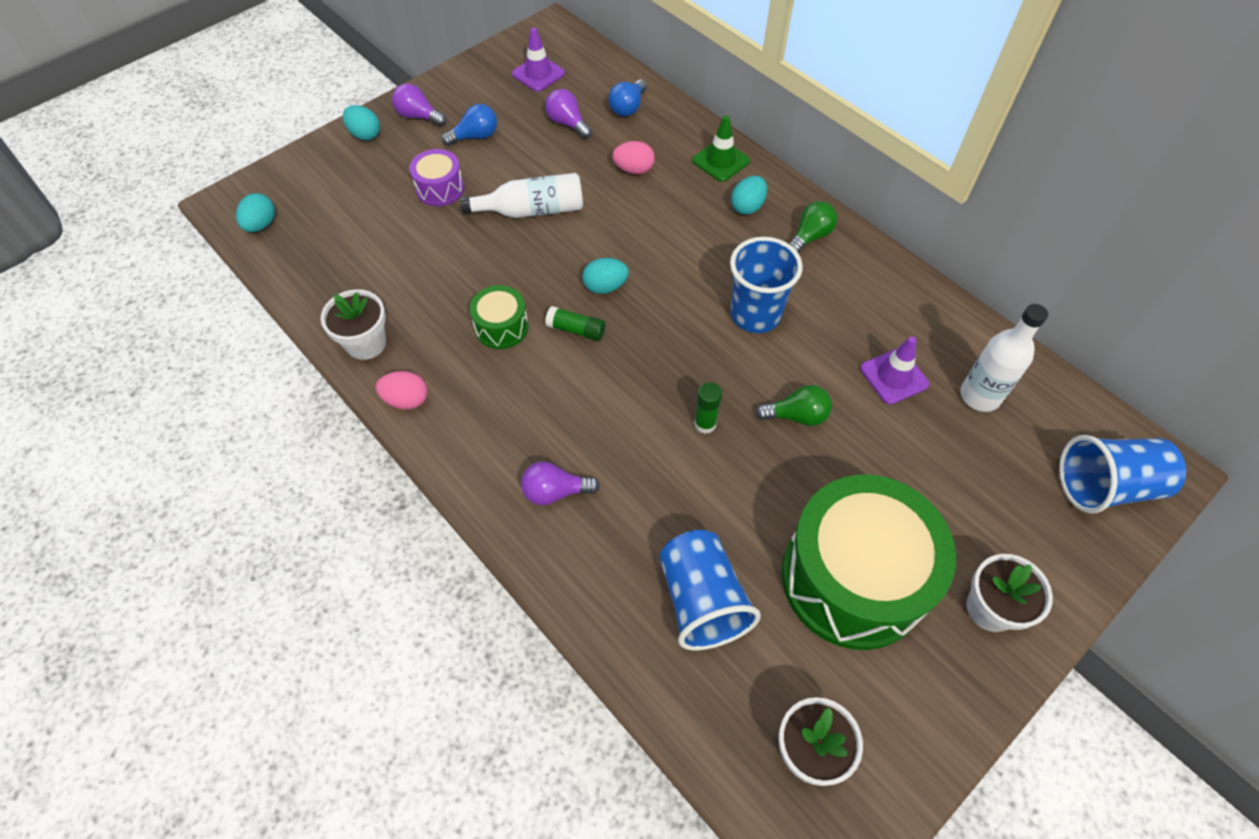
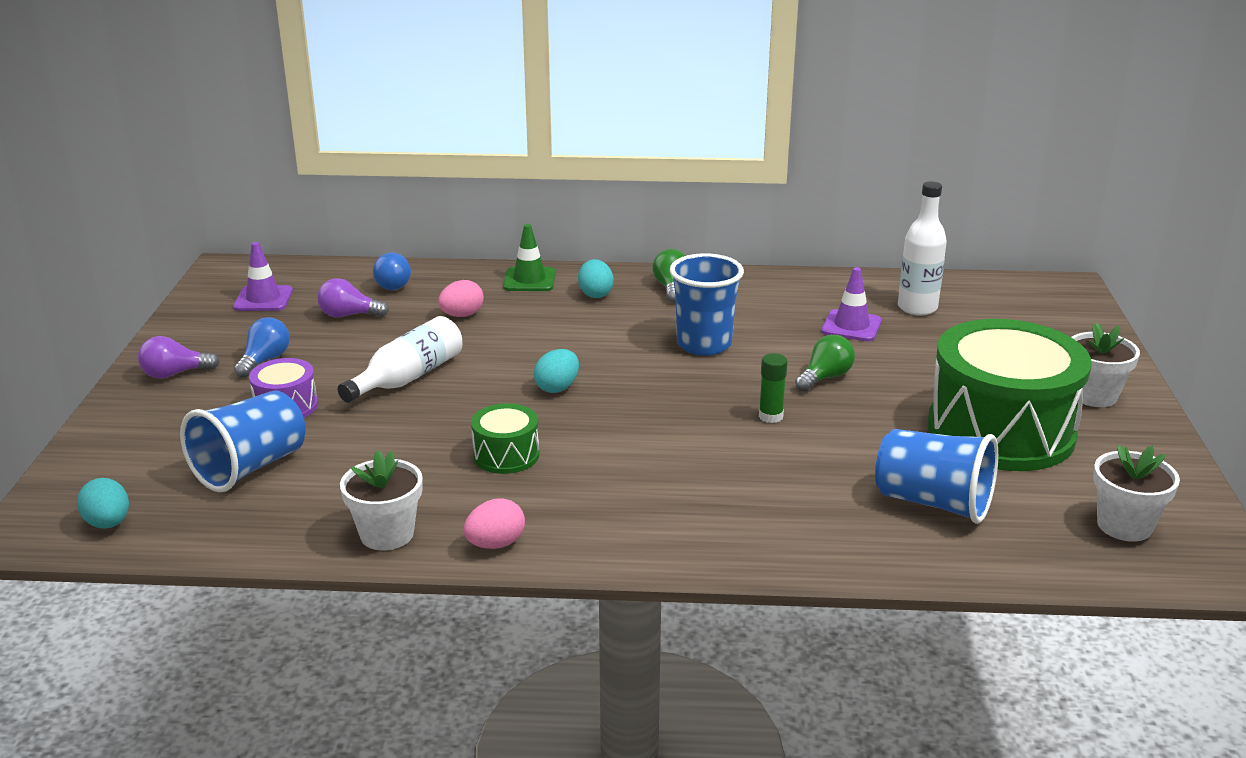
camera: 45 degrees left, 30 degrees down
(365, 134) = (130, 410): turquoise egg -> none
(555, 492) = (726, 516): purple light bulb -> none
(576, 330) = (577, 423): green glue stick -> none
(1105, 486) = (1052, 309): blue cup -> blue cup (250, 467)

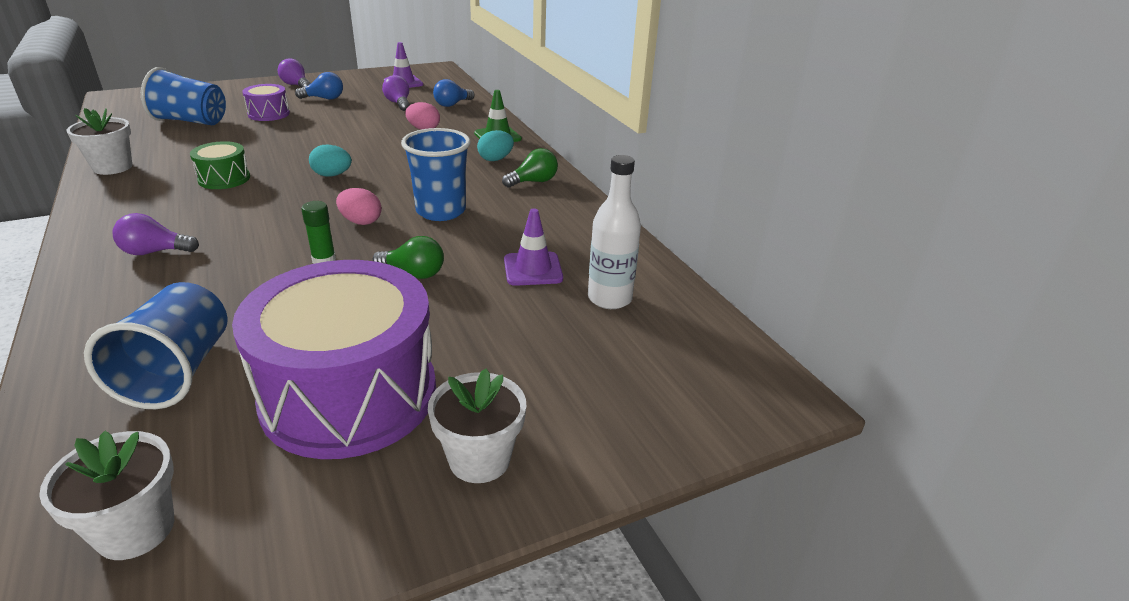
camera: 60 degrees right, 5 degrees up
(108, 523) = (124, 107): turquoise egg -> none
(408, 377) = (322, 133): white bottle -> none
(495, 544) = (99, 198): pink egg -> pink egg (361, 222)
(685, 508) = (155, 252): none -> purple light bulb
(1000, 431) = (349, 394): green drum -> purple drum

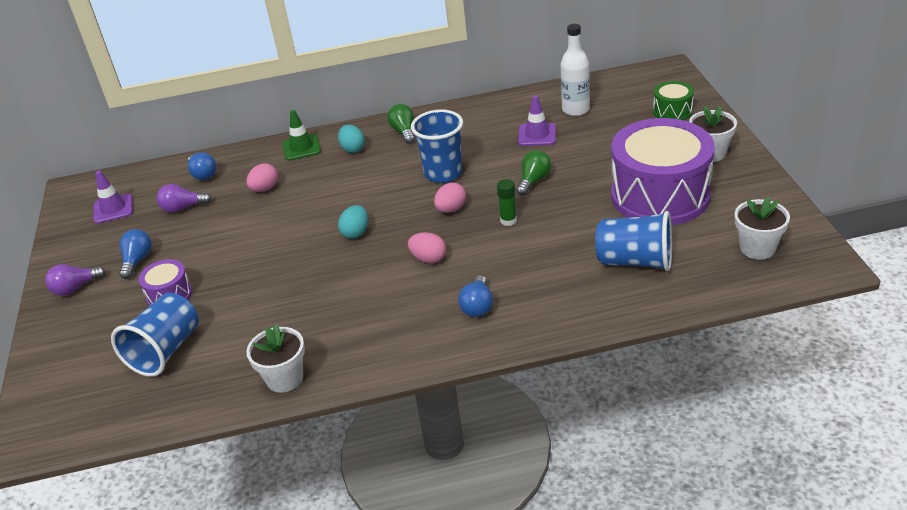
camera: 70 degrees left, 5 degrees up
(155, 252) = (477, 306): purple light bulb -> blue light bulb
(224, 179) = (341, 295): green drum -> green drum (672, 111)
(265, 216) = (428, 259): none -> pink egg

